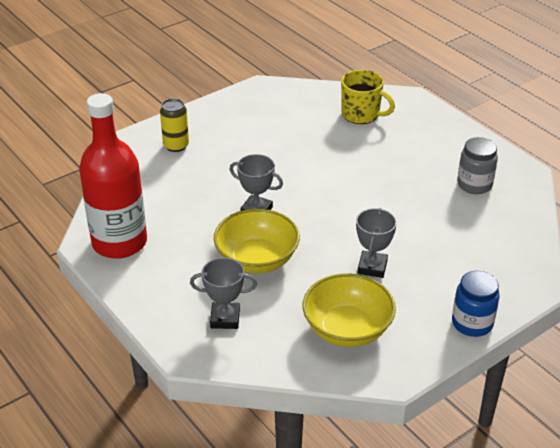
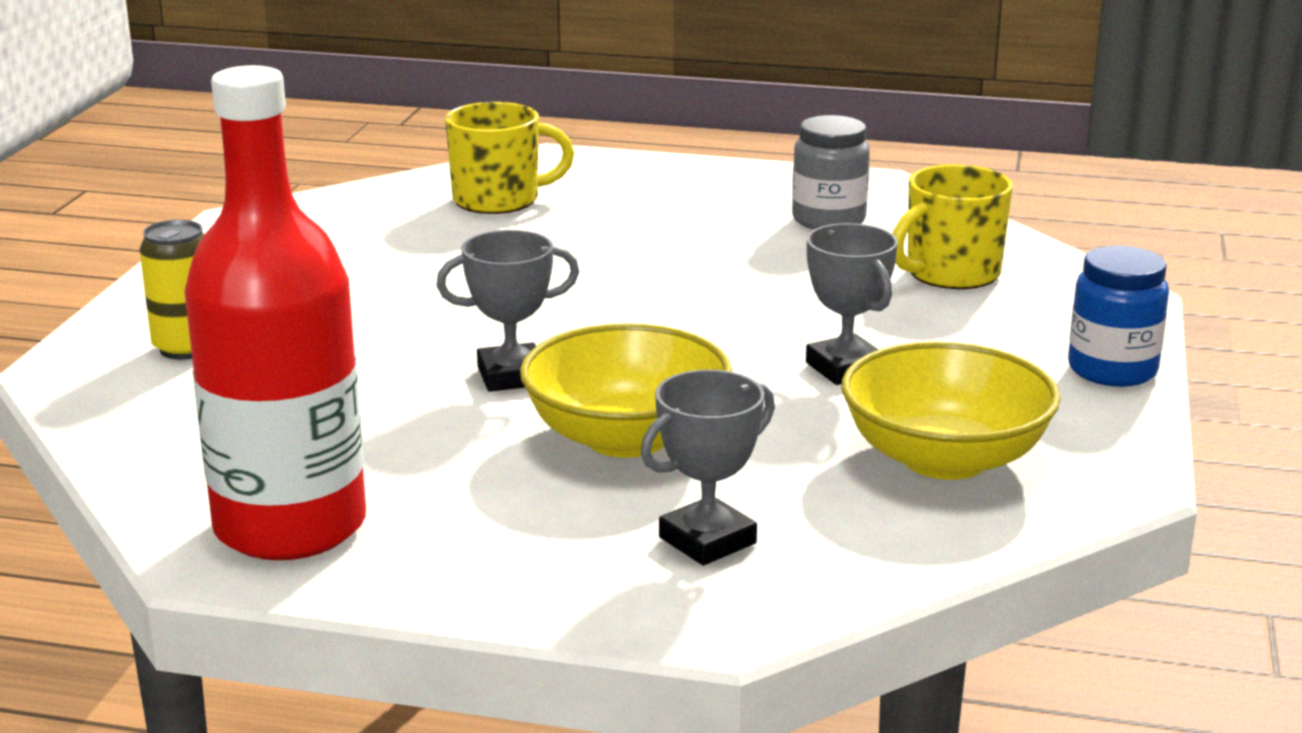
camera: 40 degrees left, 15 degrees down
(482, 239) = (950, 274): none -> yellow mug

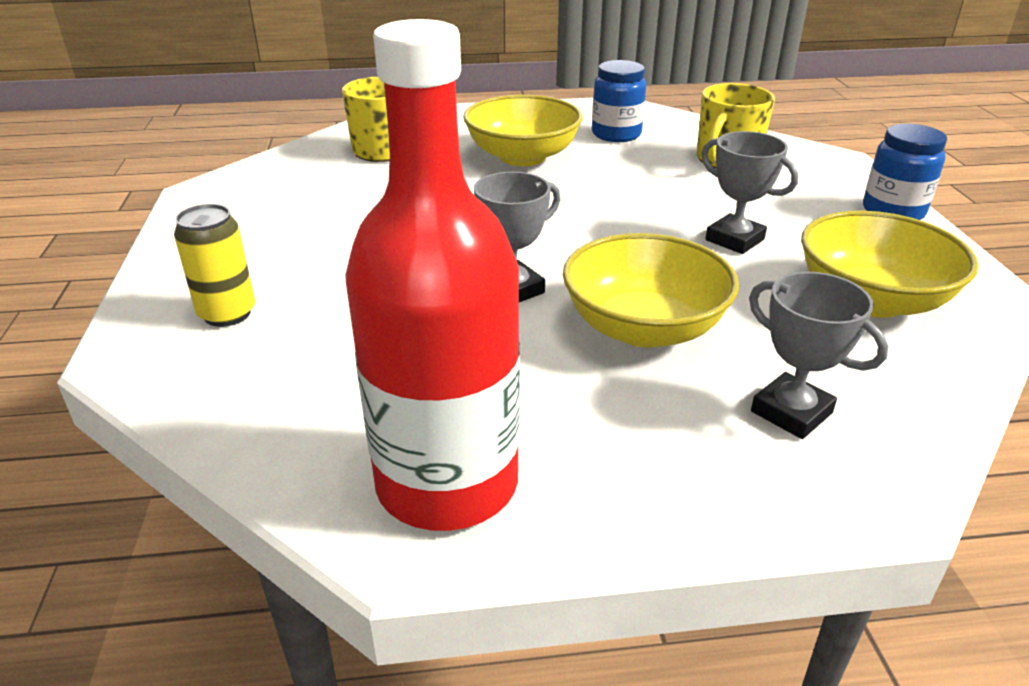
camera: 20 degrees left, 10 degrees up
(669, 232) = (522, 157): none -> yellow bowl
(707, 540) = (791, 412): grey trophy -> grey trophy turned 75 degrees counterclockwise
(828, 220) = (616, 134): grey jar -> blue jar

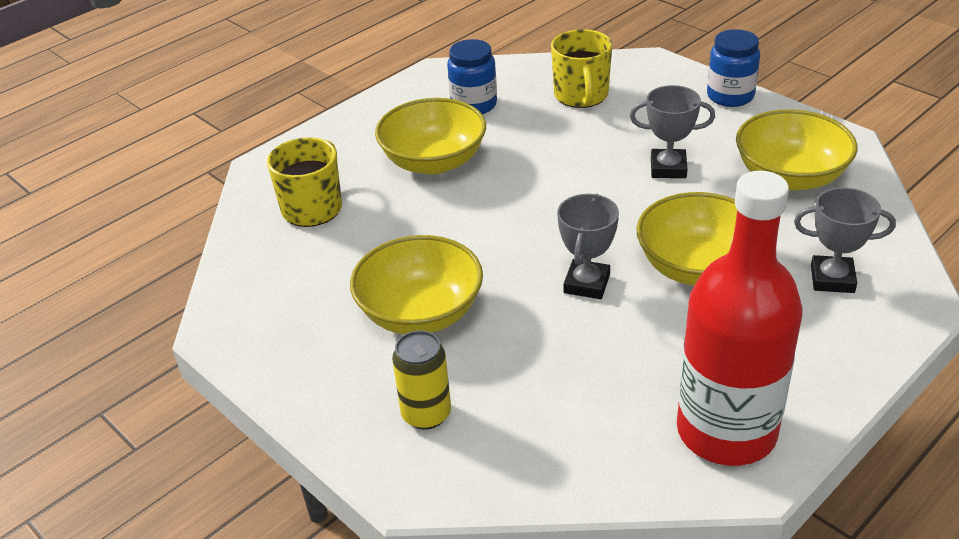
camera: 35 degrees left, 5 degrees up
(344, 245) = (420, 313): none -> yellow bowl

